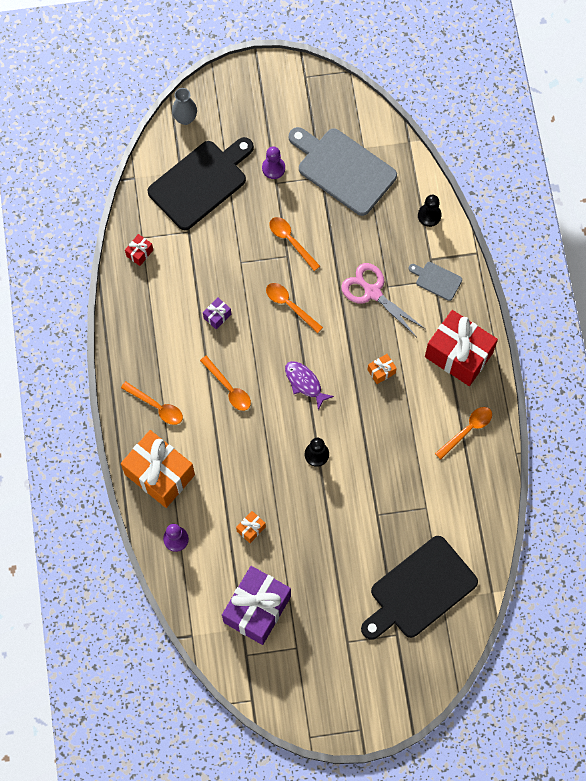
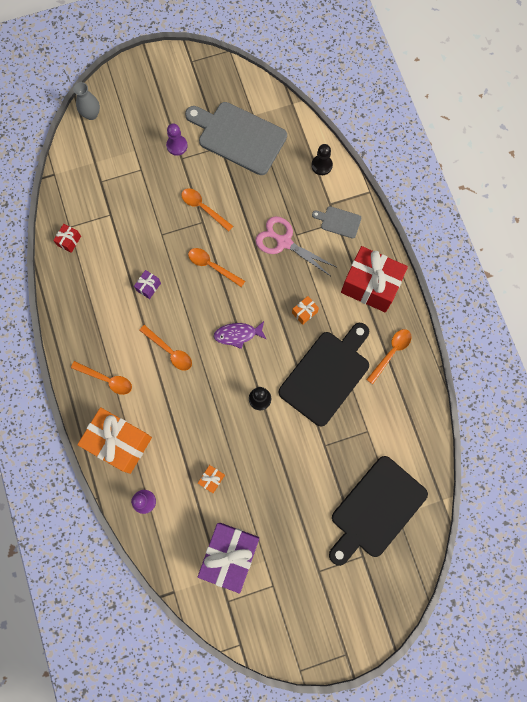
camera: 10 degrees left, 5 degrees up
(201, 182) = (114, 168): black cutting board -> black cutting board (327, 374)
(305, 383) = (238, 334): purple fish -> purple fish turned 45 degrees counterclockwise

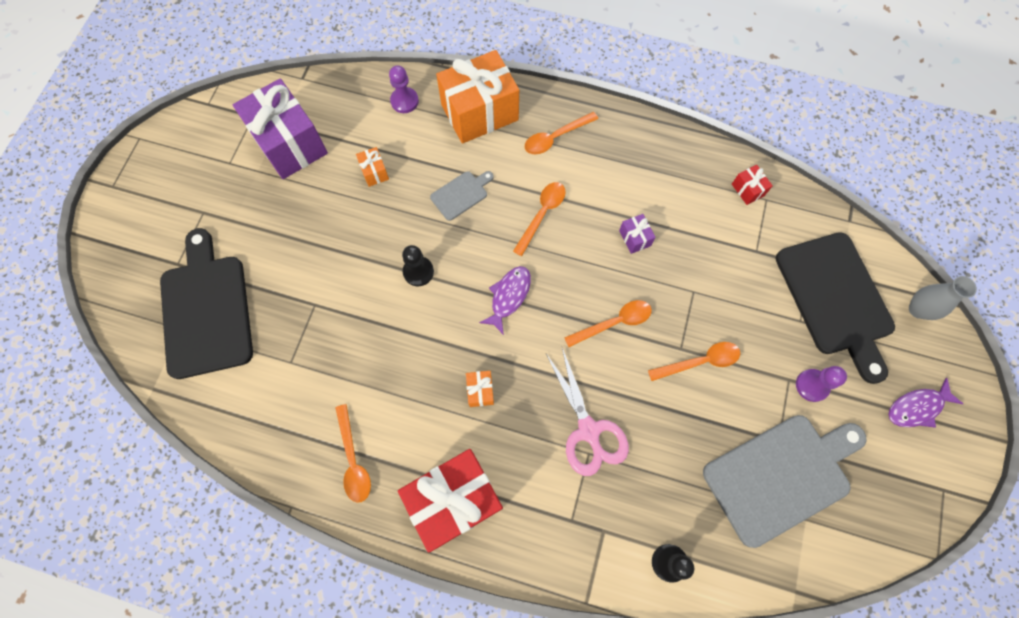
camera: 125 degrees right, 5 degrees down
(153, 91) = (917, 407): none -> purple fish
(169, 351) = (542, 214): orange spoon -> orange spoon turned 135 degrees clockwise
(284, 242) = (588, 430): pink scissors -> pink scissors turned 90 degrees clockwise
(327, 374) = (388, 363): black cutting board -> black cutting board (836, 299)
(338, 222) = (570, 524): grey cutting board -> grey cutting board (461, 194)

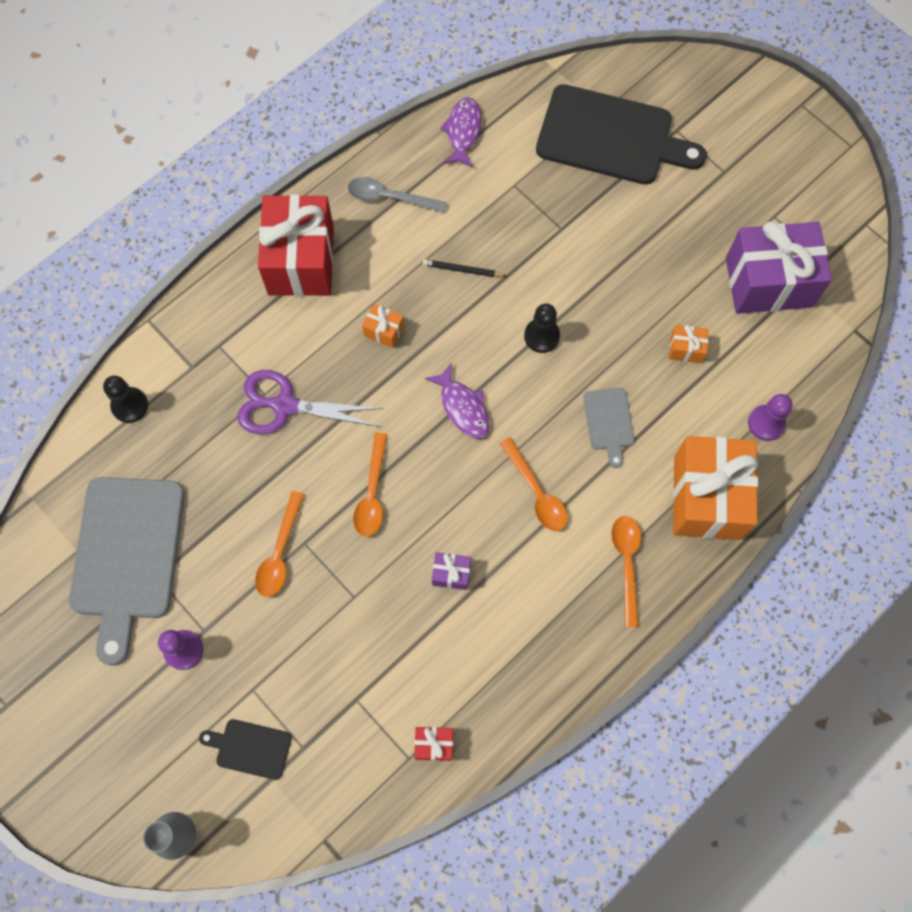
camera: 120 degrees right, 0 degrees up
(353, 460) = (389, 197): orange spoon -> grey spoon
(392, 360) = (462, 270): none -> black pencil
(588, 430) = (285, 405): pink scissors -> purple scissors
(836, 299) = (250, 748): black cutting board -> black cutting board, size x0.46
(917, 407) = (91, 744): purple fish -> purple fish (463, 131)

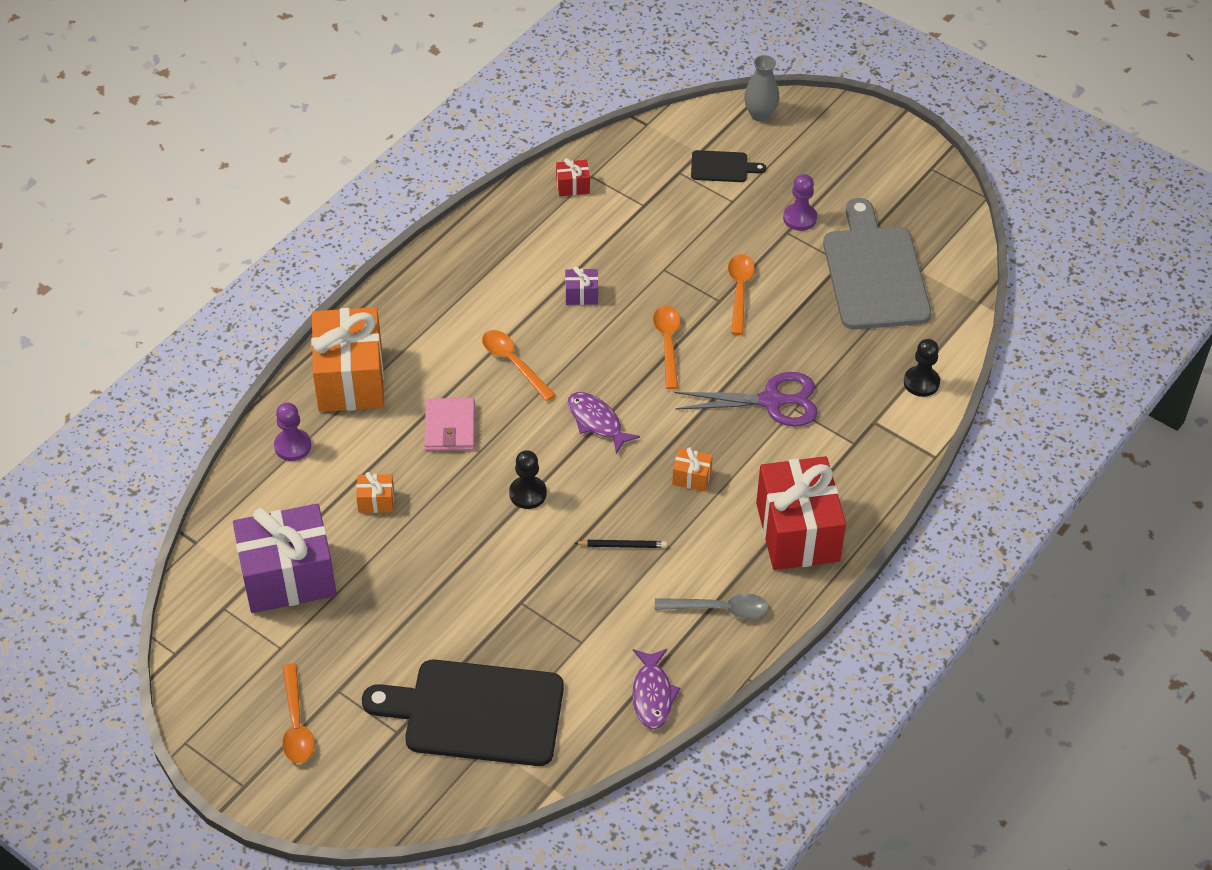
camera: 170 degrees right, 20 degrees down
(609, 422) = (450, 427): grey cutting board -> pink wallet
(626, 563) = (423, 321): orange spoon -> orange spoon (296, 723)

